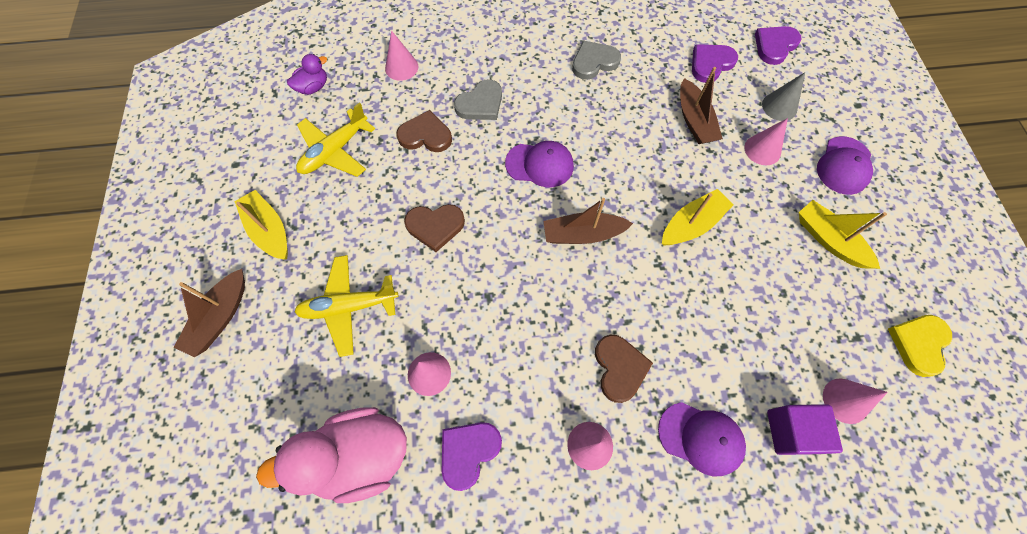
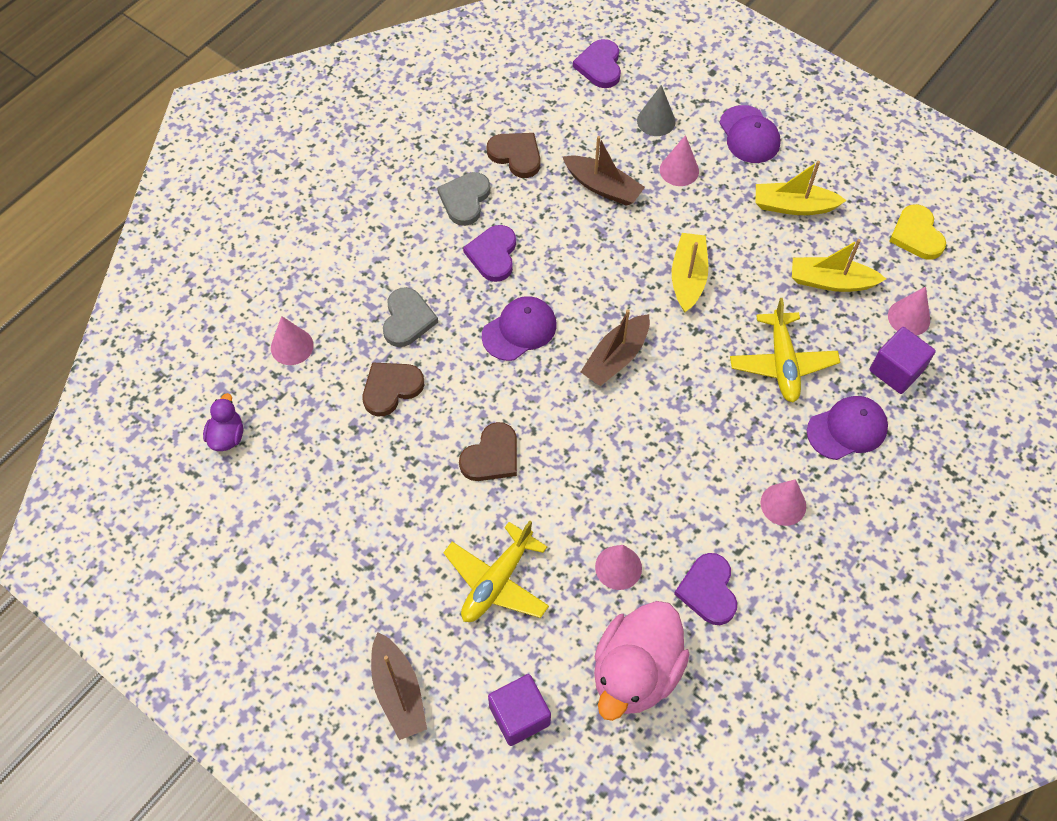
camera: 45 degrees left, 5 degrees down
(262, 406) = (519, 715): none -> purple cube
(269, 230) = (350, 589): yellow boat -> yellow boat (831, 281)
(335, 151) = (324, 473): yellow plane -> yellow plane (782, 363)
(619, 368) = (747, 433): brown heart -> brown heart (516, 155)
(710, 64) = (565, 124): purple heart -> purple heart (493, 255)

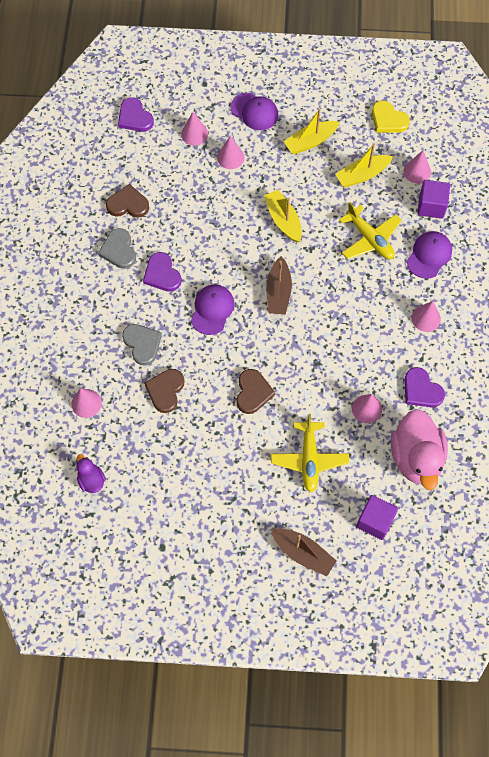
camera: 35 degrees left, 5 degrees up
(603, 187) = (194, 194): brown boat -> none
(656, 121) = (194, 134): grey cone -> pink cone

